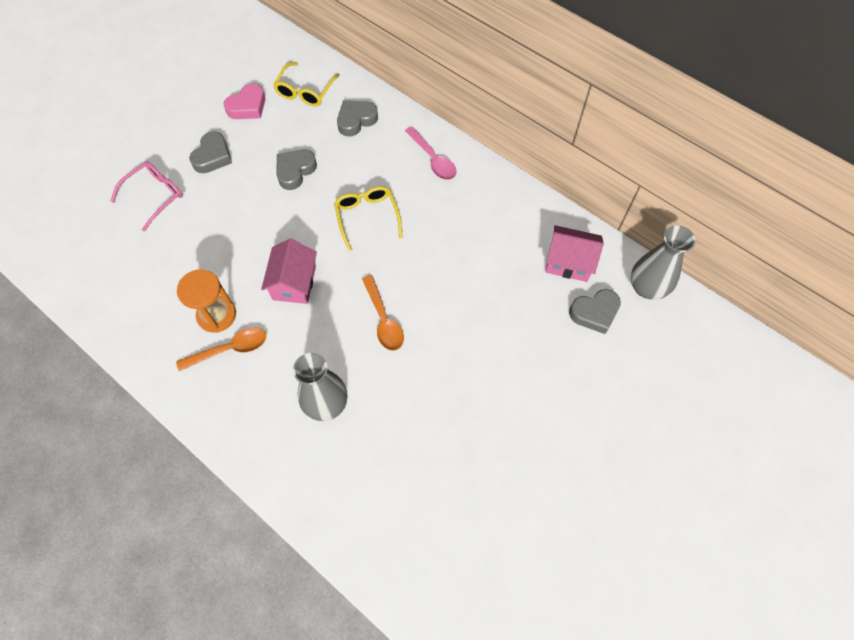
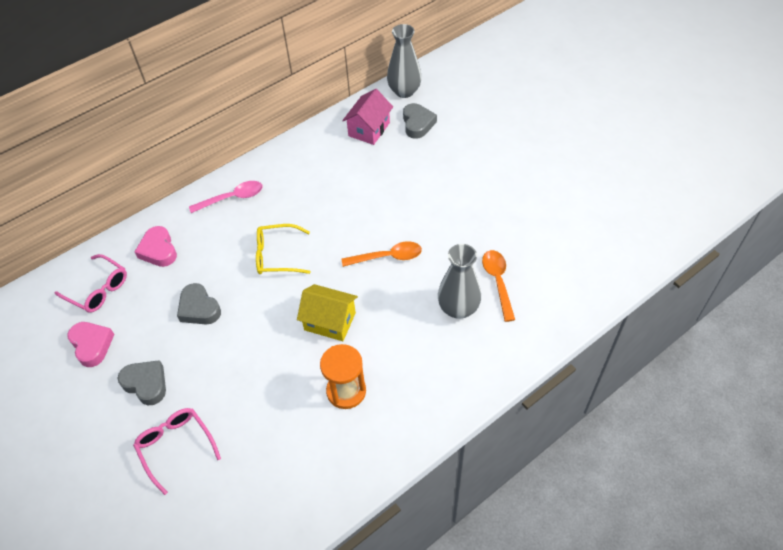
camera: 75 degrees left, 10 degrees down
(229, 349) = (387, 382): orange spoon -> orange spoon (498, 282)
(294, 283) = (330, 321): pink house -> yellow house
(305, 91) = (98, 289): yellow glasses -> pink glasses
(356, 120) = (158, 250): grey heart -> pink heart

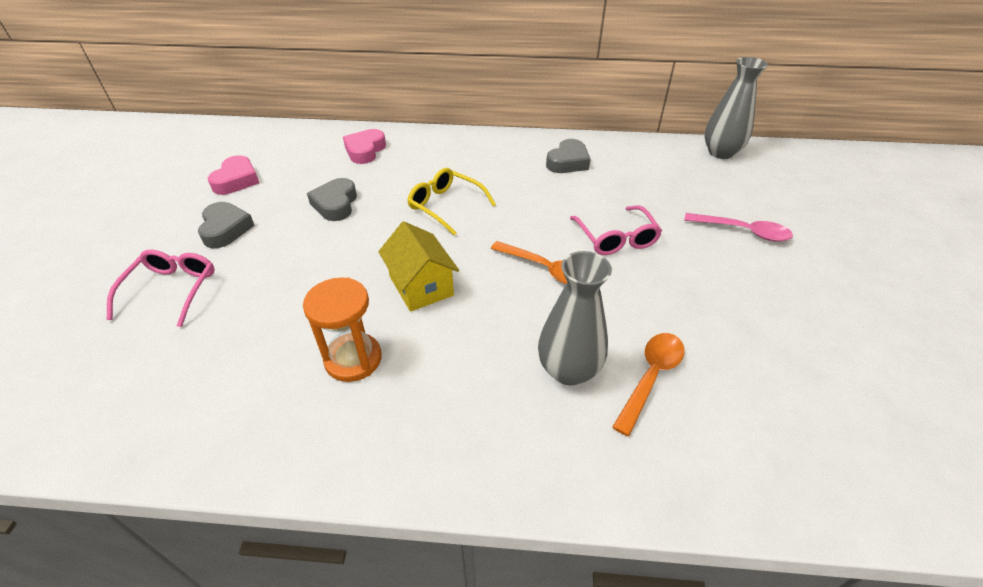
camera: 40 degrees right, 10 degrees down
(98, 289) = (293, 150): pink glasses -> pink glasses (616, 238)
(232, 198) = (464, 148): pink spoon -> pink spoon (742, 231)
(369, 129) = (649, 162): pink house -> none
(417, 124) = (708, 182): grey heart -> grey heart (568, 162)

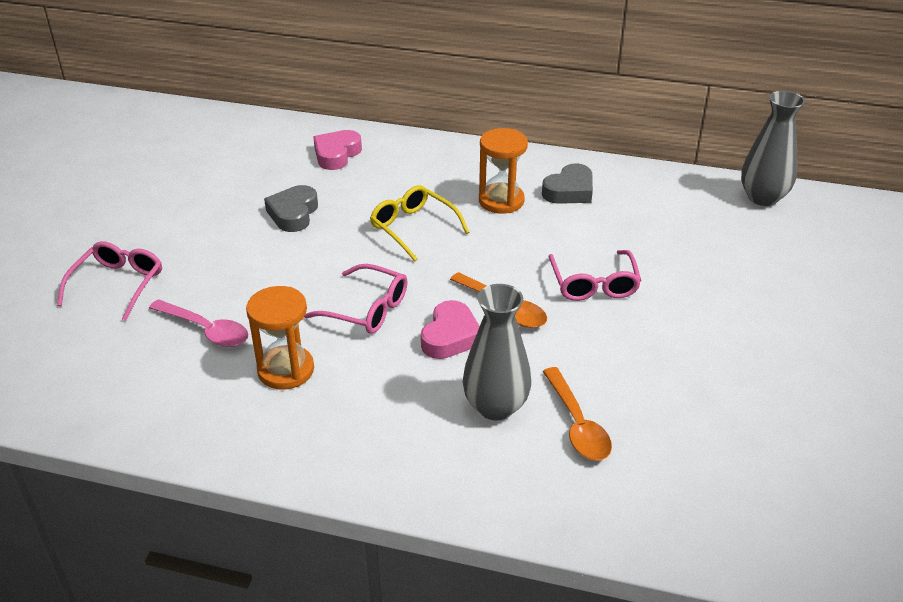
camera: 10 degrees right, 5 degrees down
(226, 229) = (175, 229): grey heart -> none
(236, 180) = (191, 176): pink heart -> pink heart (450, 336)
(421, 286) = (367, 309): yellow house -> pink glasses
(514, 175) = (501, 201): none -> orange hourglass
(650, 377) = (577, 424): orange spoon -> orange spoon turned 120 degrees clockwise
(742, 231) = (744, 292): pink spoon -> pink spoon (205, 330)

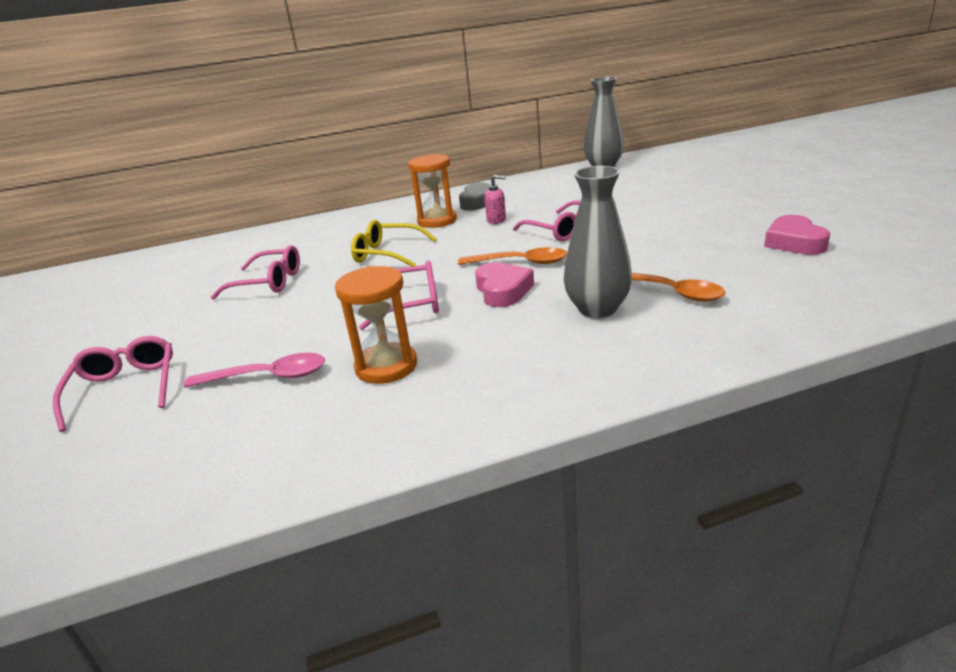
camera: 30 degrees left, 10 degrees down
(293, 213) = (269, 282): grey heart -> pink glasses
(336, 154) = (268, 244): pink heart -> pink heart (794, 242)
(552, 232) = (496, 220): none -> pink soap dispenser

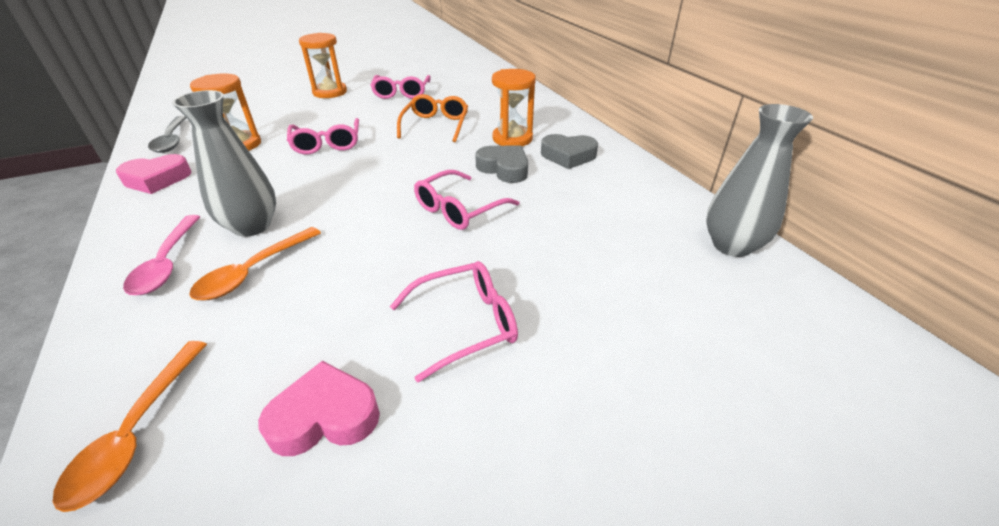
camera: 80 degrees right, 10 degrees up
(125, 388) = (283, 83): pink glasses -> pink glasses (466, 323)
(218, 334) = (330, 92): none -> orange hourglass
(267, 377) = (261, 113): pink spoon -> pink spoon (167, 263)
(336, 439) = (172, 140): none -> grey spoon
(387, 254) = (436, 125): yellow glasses -> orange glasses
(496, 220) = (504, 168): pink soap dispenser -> grey heart
(502, 290) = (325, 179): pink heart -> pink heart (157, 179)
(520, 262) = (381, 185): orange spoon -> orange spoon (137, 431)

